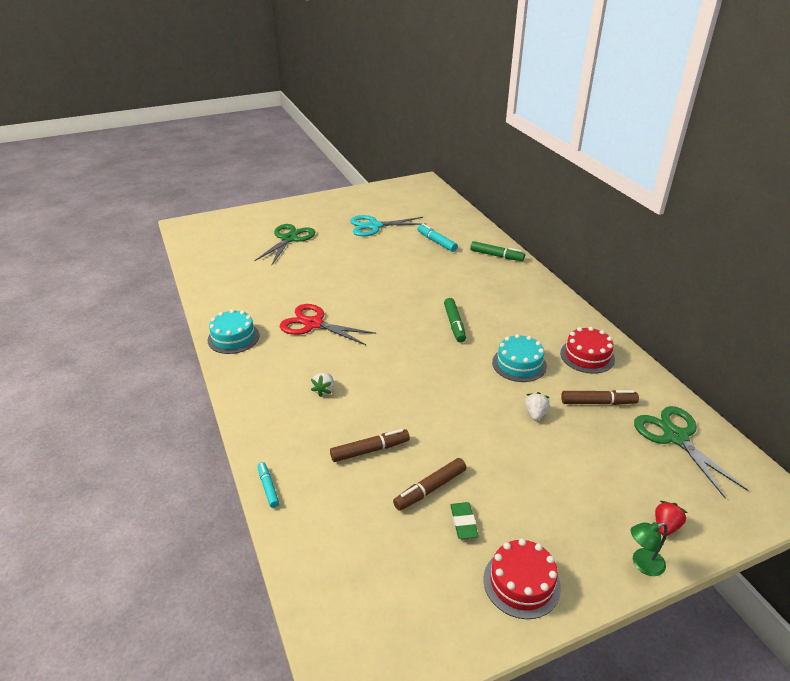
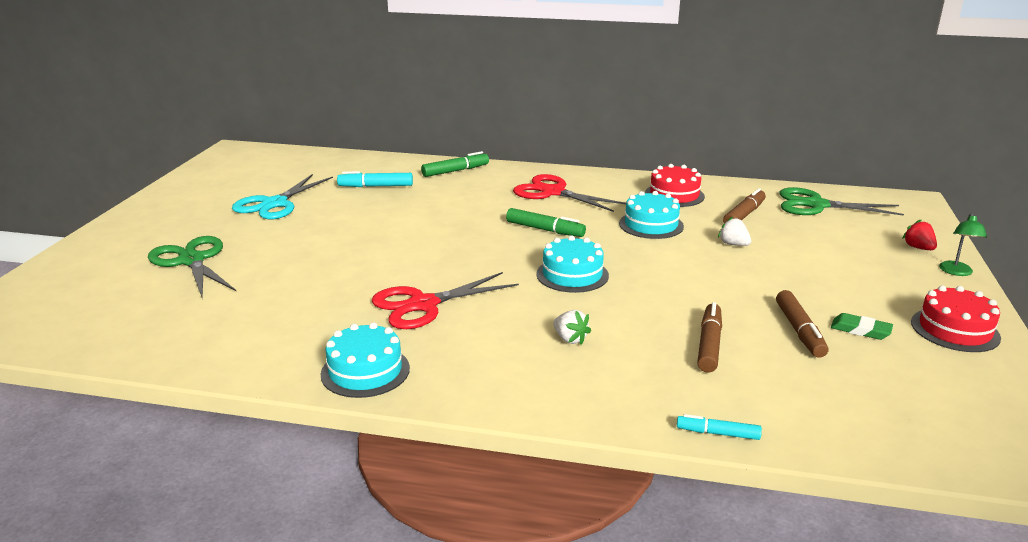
camera: 55 degrees left, 10 degrees down
(404, 360) = (572, 275): none -> turquoise cake
(516, 304) = (553, 192): none -> red scissors

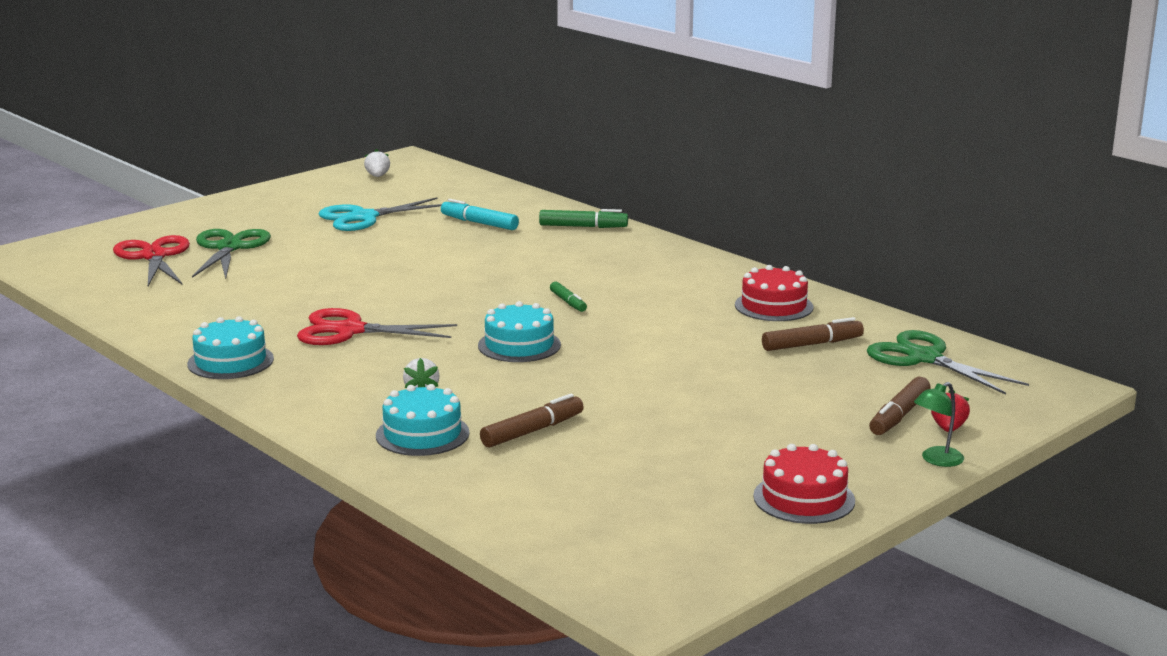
camera: 35 degrees right, 5 degrees down
(545, 230) = (568, 302): green marker -> green marker, size x0.65
(553, 192) = (644, 271): red scissors -> red scissors (154, 256)
(651, 225) = (686, 326): turquoise cake -> turquoise cake (422, 434)
(717, 433) = (413, 485): turquoise marker -> none
(733, 244) = (736, 366): white strawberry -> white strawberry (377, 176)
(799, 331) = (639, 449): brown marker -> brown marker (899, 416)
(860, 330) = (702, 467): green eraser -> none

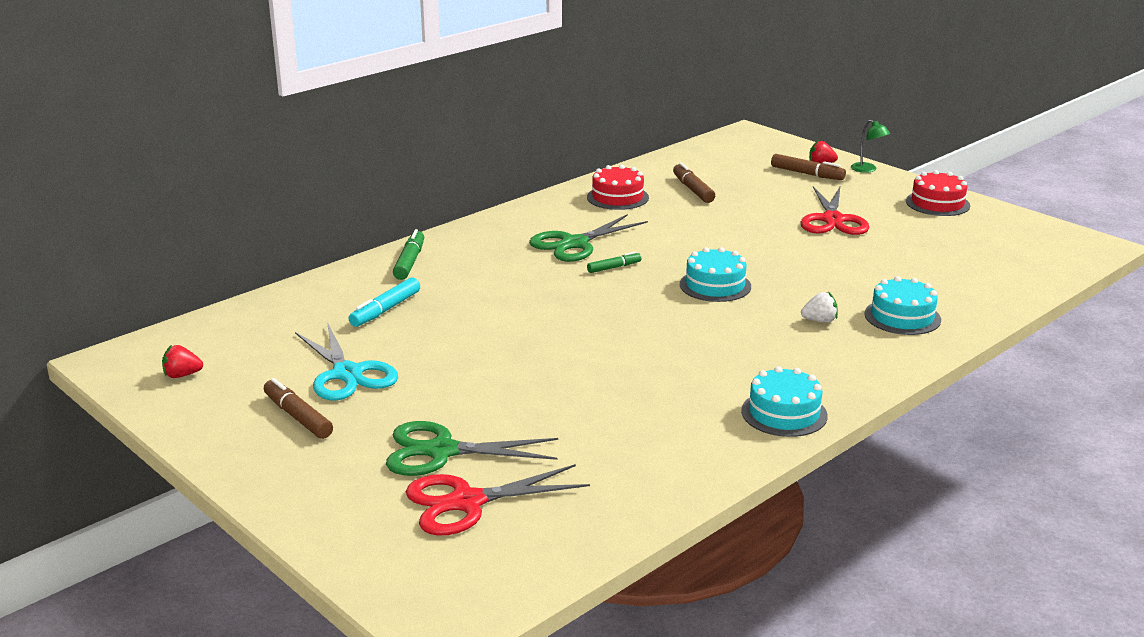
camera: 90 degrees left, 5 degrees up
(350, 331) = (695, 359): red scissors -> red scissors (833, 220)
(377, 176) = (182, 375): white strawberry -> red strawberry
(532, 431) = (878, 278): brown marker -> brown marker (298, 417)
(924, 358) = (711, 161): green scissors -> green scissors (575, 244)

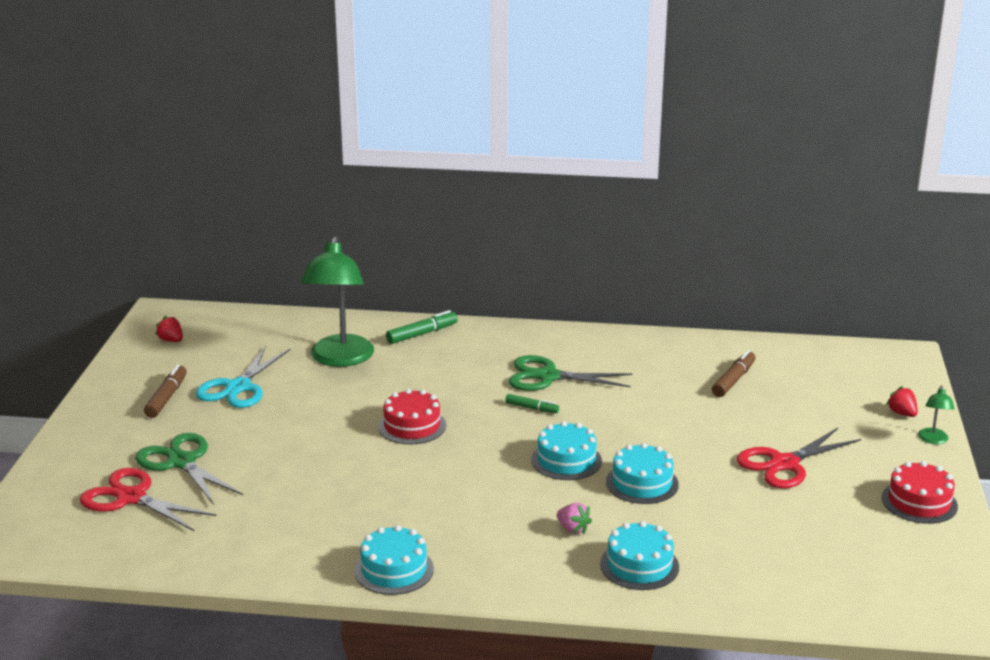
camera: 50 degrees right, 0 degrees up
(385, 310) = (340, 359): turquoise marker -> green lamp
(617, 197) = (661, 357): red cake -> red cake (412, 426)
(789, 273) = (642, 483): none -> turquoise cake
(807, 174) = (865, 416): brown marker -> none
(819, 321) = (573, 529): white strawberry -> pink strawberry

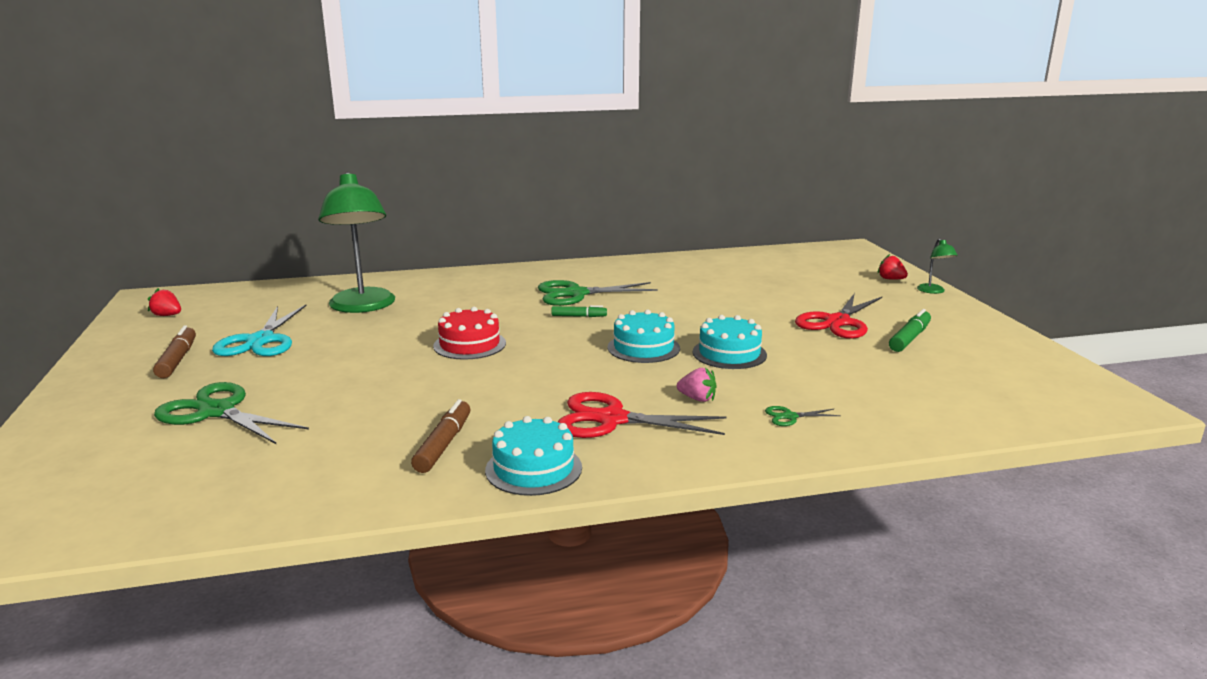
camera: 20 degrees left, 5 degrees down
(131, 498) = (160, 456): red scissors -> red scissors (612, 419)
(422, 334) = (435, 281): green marker -> green marker (909, 338)
(639, 565) = (790, 417): turquoise cake -> green scissors
(733, 380) = (738, 277): brown marker -> brown marker (443, 444)
(919, 502) = (973, 330): red cake -> none

